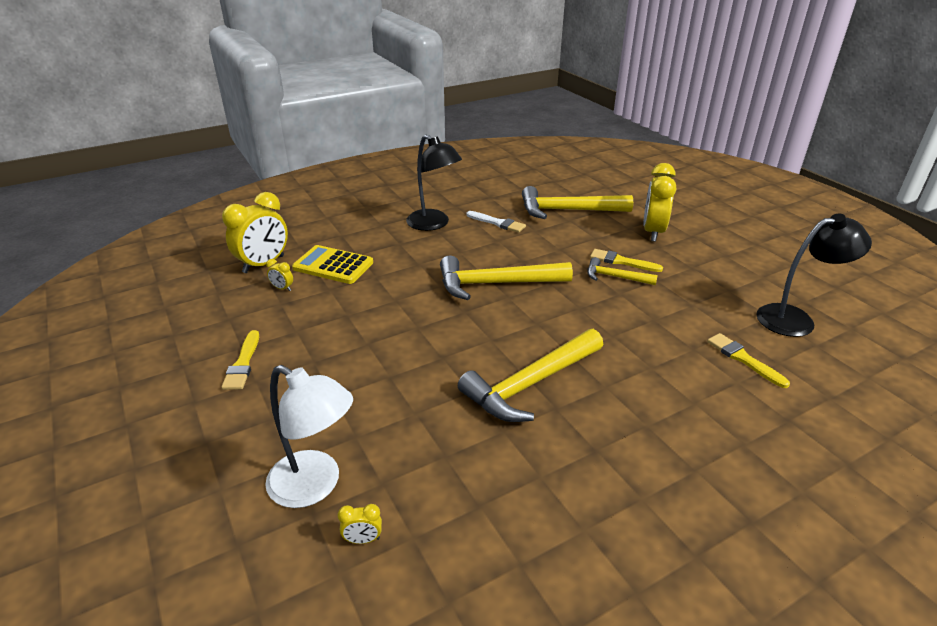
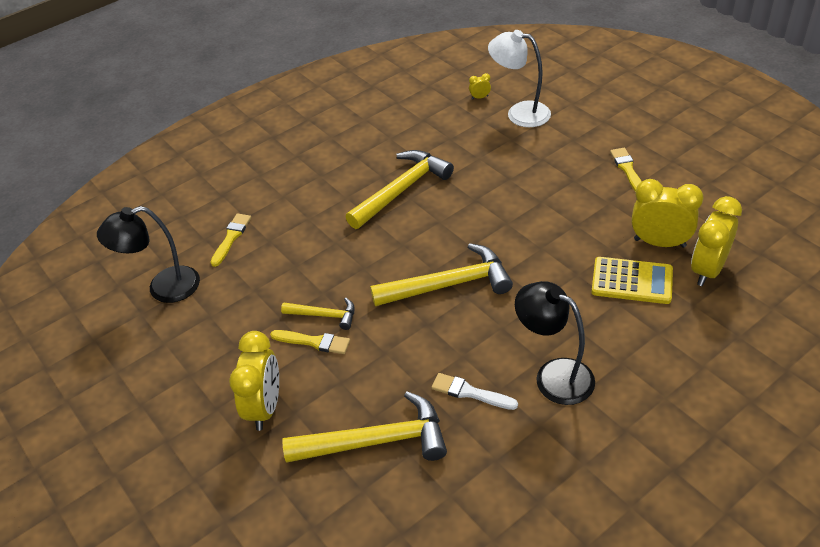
camera: 175 degrees right, 10 degrees up
(282, 288) = (659, 243): yellow clock -> yellow clock, size x2.37
(743, 359) = (231, 237): yellow brush -> yellow brush turned 120 degrees counterclockwise

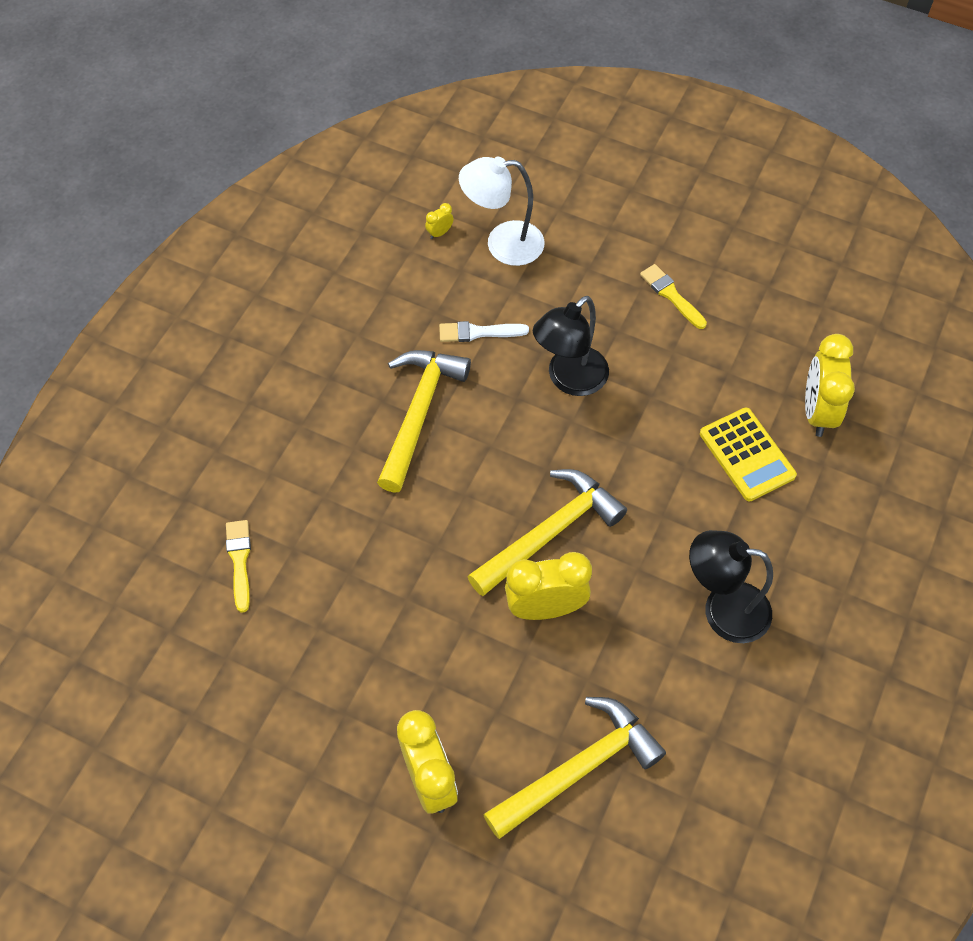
camera: 30 degrees left, 15 degrees up
(163, 288) = (197, 668): black lamp -> black lamp (569, 379)
(314, 342) = (435, 671): yellow brush -> none
(324, 315) = (427, 630): yellow hammer -> none
(470, 392) = (646, 666): white brush -> white brush (478, 332)
(632, 281) = (747, 455): yellow calculator -> yellow calculator turned 75 degrees clockwise
(659, 243) = (752, 391): yellow clock -> yellow clock (545, 608)

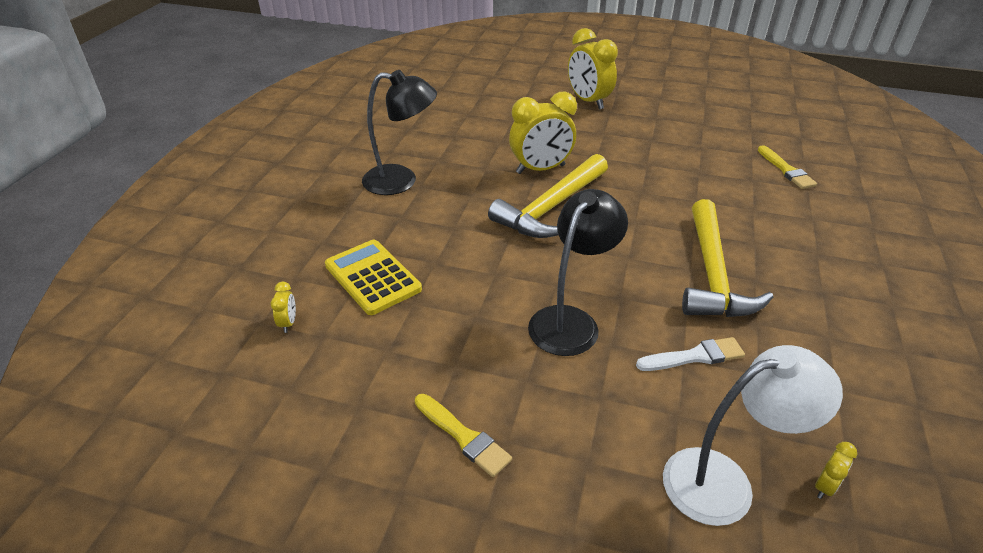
camera: 170 degrees right, 20 degrees down
(579, 768) = (497, 112): yellow hammer -> none
(818, 411) = (288, 323): yellow clock -> yellow clock, size x0.42

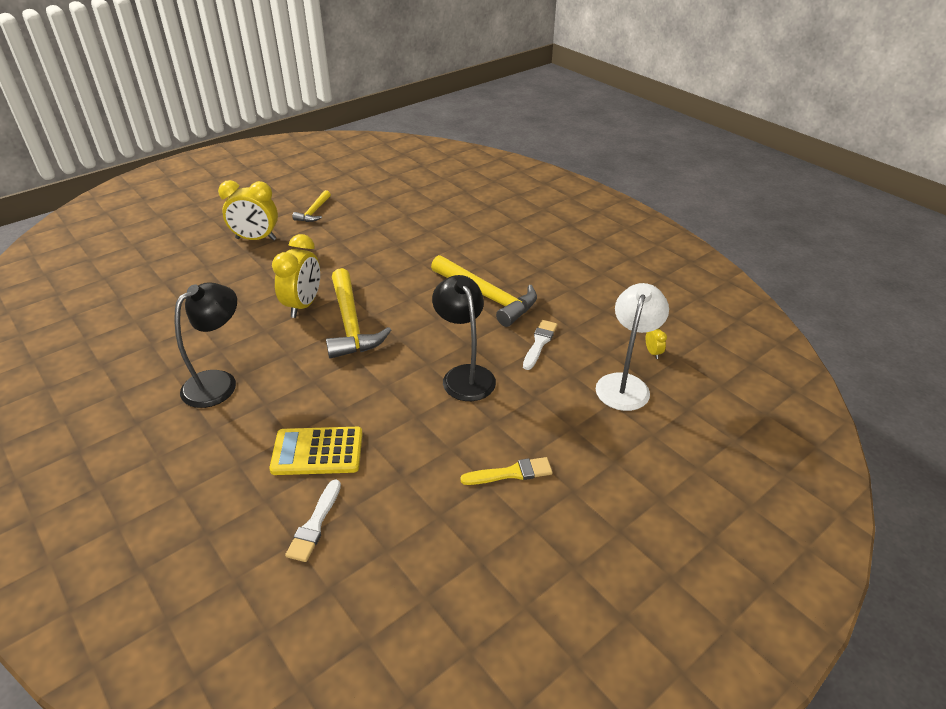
camera: 55 degrees left, 0 degrees up
(288, 323) = (315, 524): yellow clock -> white brush
(668, 106) = (314, 212): none -> yellow hammer
(786, 170) = (436, 214): yellow brush -> none

